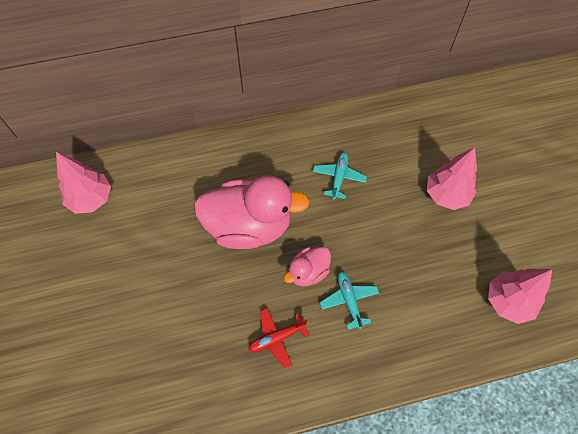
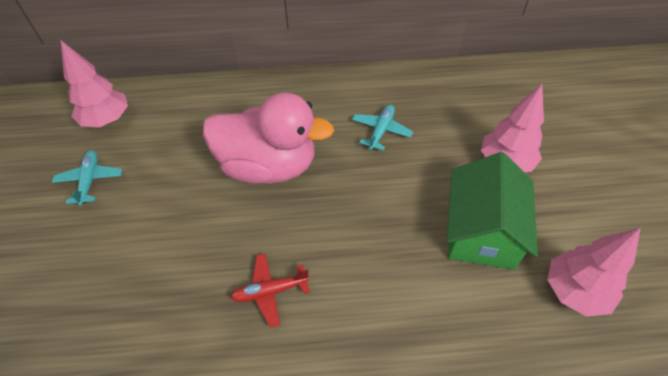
camera: 10 degrees right, 10 degrees down
(308, 272) = (325, 223): pink duck -> none
(349, 300) = (368, 261): turquoise plane -> turquoise plane (90, 180)
(434, 261) = (481, 231): none -> green house

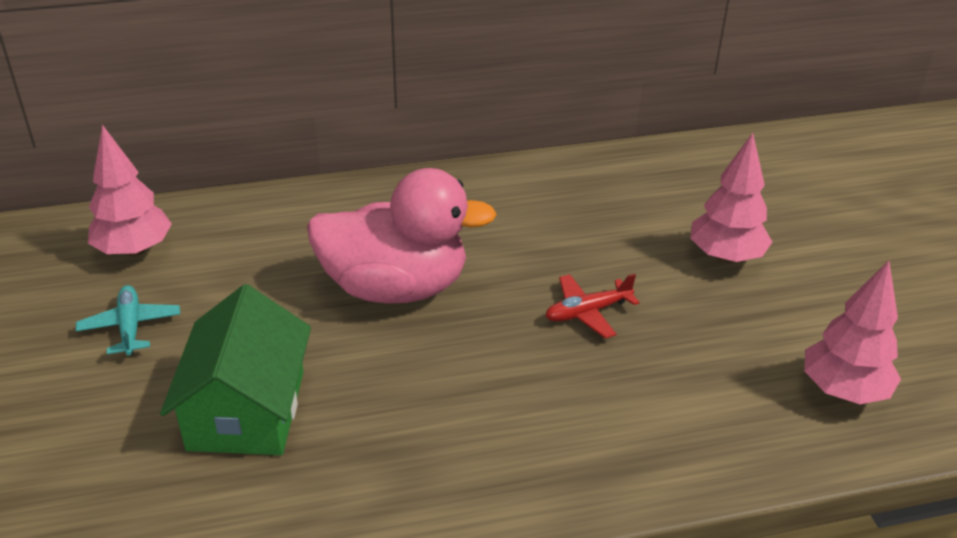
camera: 10 degrees left, 15 degrees down
(270, 291) = (435, 432): red plane -> red plane (587, 312)
(381, 131) = (547, 233): turquoise plane -> none
(481, 231) = (709, 336): green house -> green house (247, 410)

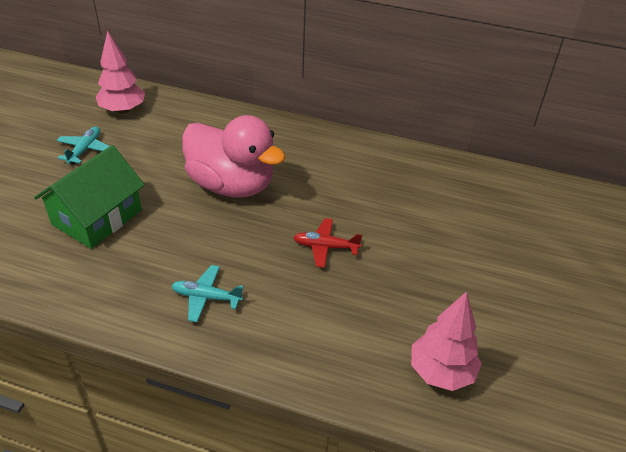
camera: 30 degrees right, 5 degrees up
(505, 441) = (206, 297): none -> turquoise plane
(725, 257) = (449, 252): pink tree -> none

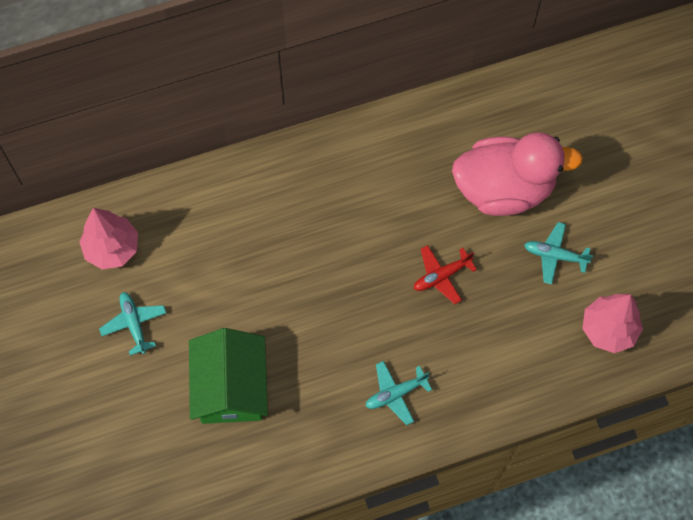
camera: 35 degrees left, 25 degrees up
(231, 185) = (306, 266): pink duck -> pink duck (504, 188)
(436, 289) = (555, 255): none -> turquoise plane

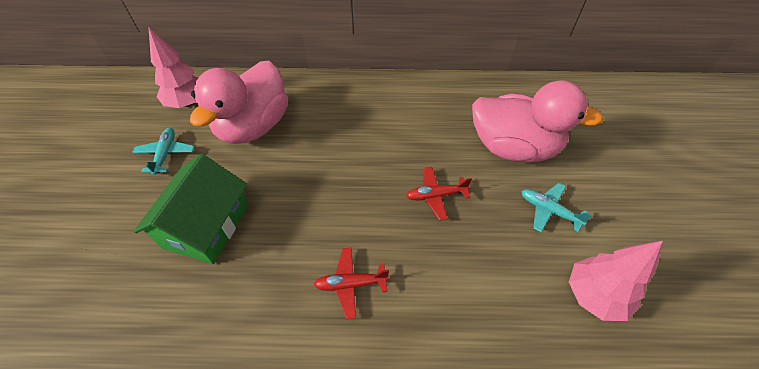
camera: 20 degrees right, 15 degrees down
(209, 255) = (253, 126): none -> pink duck
(395, 394) = (350, 284): turquoise plane -> red plane

